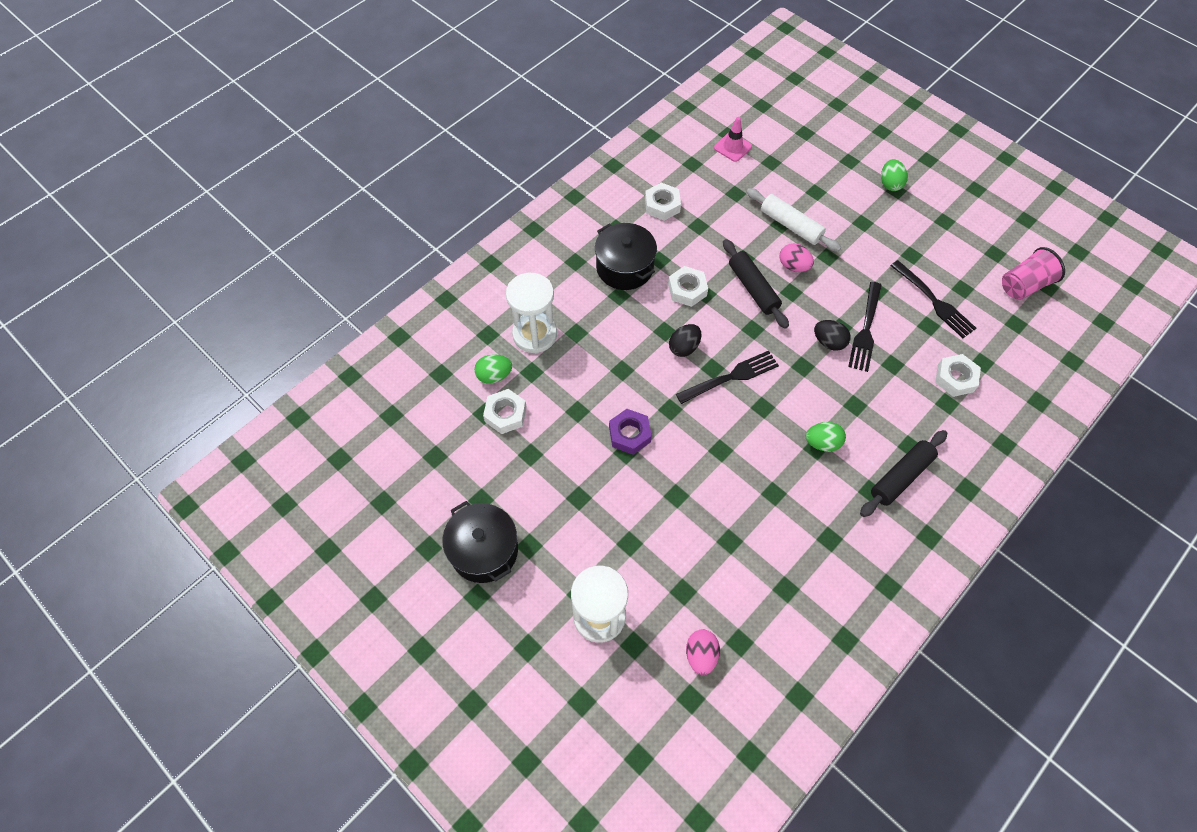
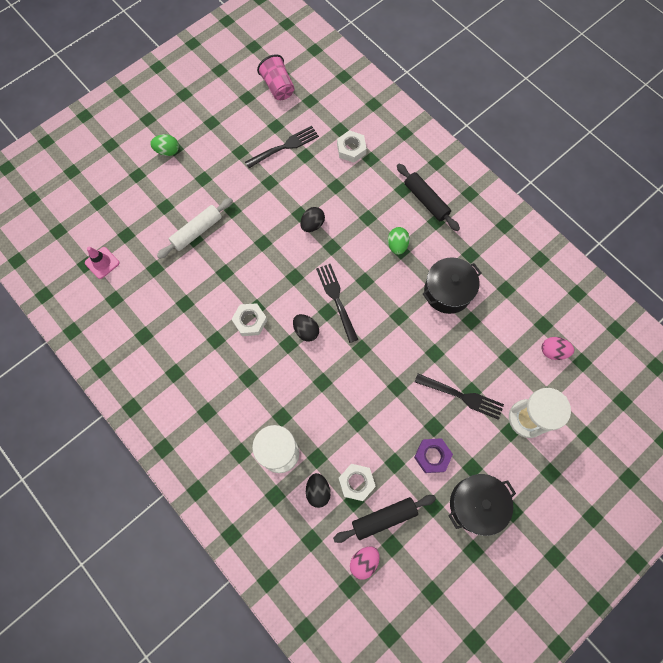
camera: 85 degrees left, 10 degrees up
(494, 375) = (318, 491): green egg -> black egg
(624, 267) = (220, 370): black pot -> black pot (447, 291)
(629, 434) = (381, 382): purple nut -> purple nut (432, 456)
(662, 205) = (157, 330): white nut -> none
(753, 288) = (255, 270): black rolling pin -> black rolling pin (384, 518)
(793, 266) = (238, 236): pink egg -> pink egg (364, 561)
(865, 329) = (303, 197): black fork -> black fork (461, 396)

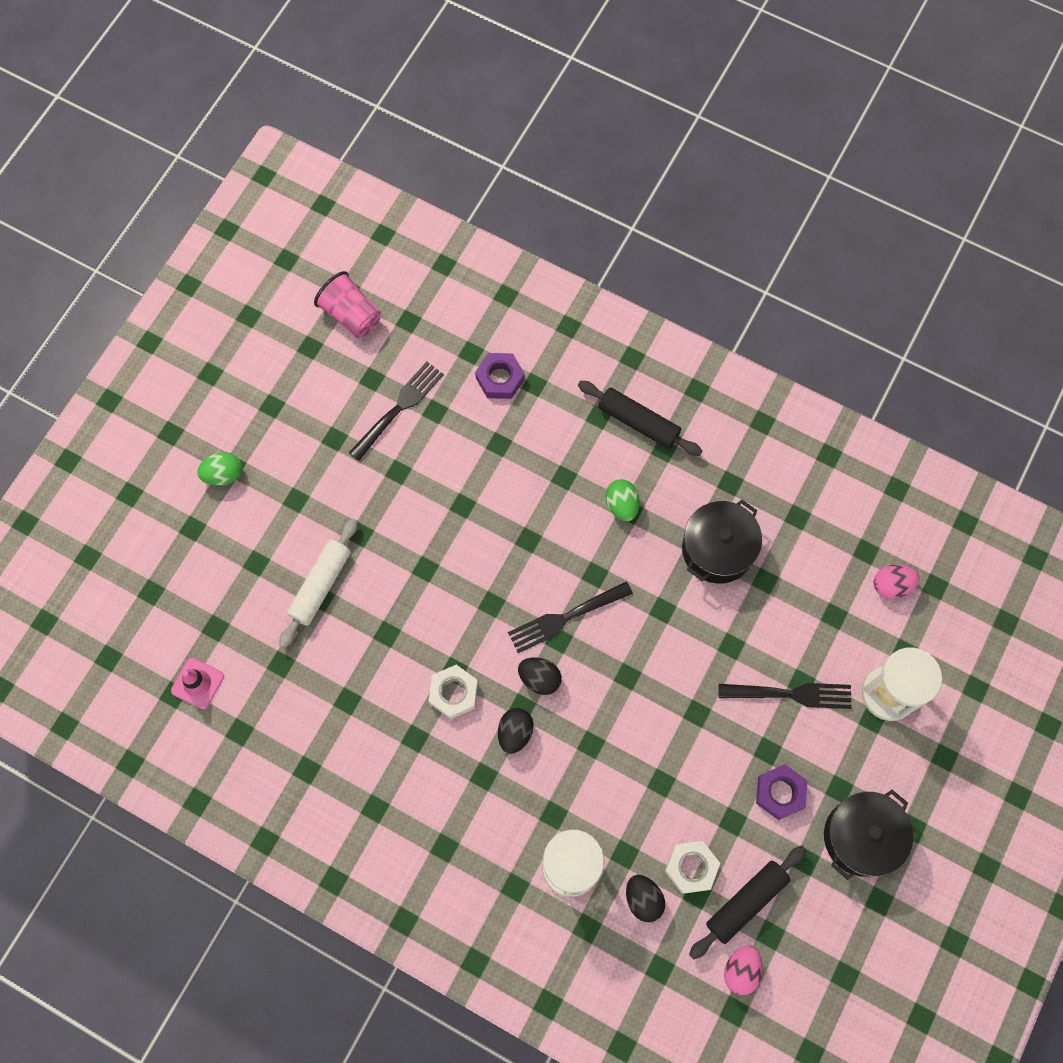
camera: 20 degrees left, 0 degrees up
(312, 225) = (487, 516): black egg -> black egg (515, 733)
(337, 300) = (566, 617): black fork -> black fork turned 75 degrees counterclockwise
(351, 149) = (500, 378): white nut -> purple nut

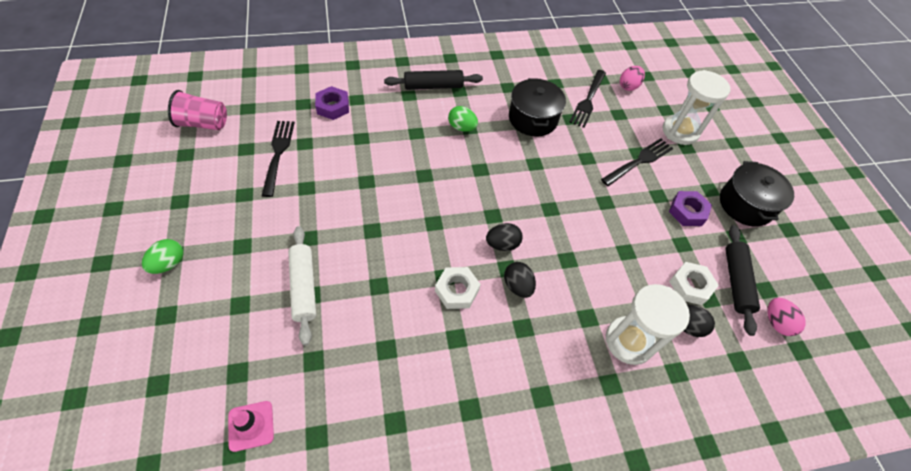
camera: 45 degrees left, 15 degrees down
(566, 617) = (485, 201): black fork -> black fork (588, 100)

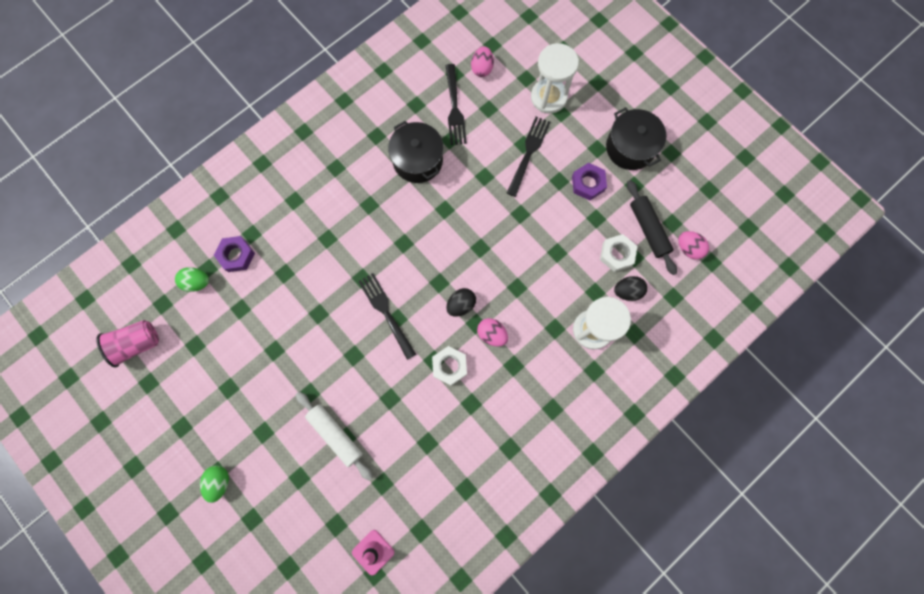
camera: 25 degrees left, 20 degrees up
(278, 154) = (226, 334): black fork -> black fork (386, 313)
(433, 86) = (309, 176): black rolling pin -> none
(462, 127) = (363, 208): green egg -> green egg (197, 282)
(517, 286) = (491, 334): black egg -> pink egg

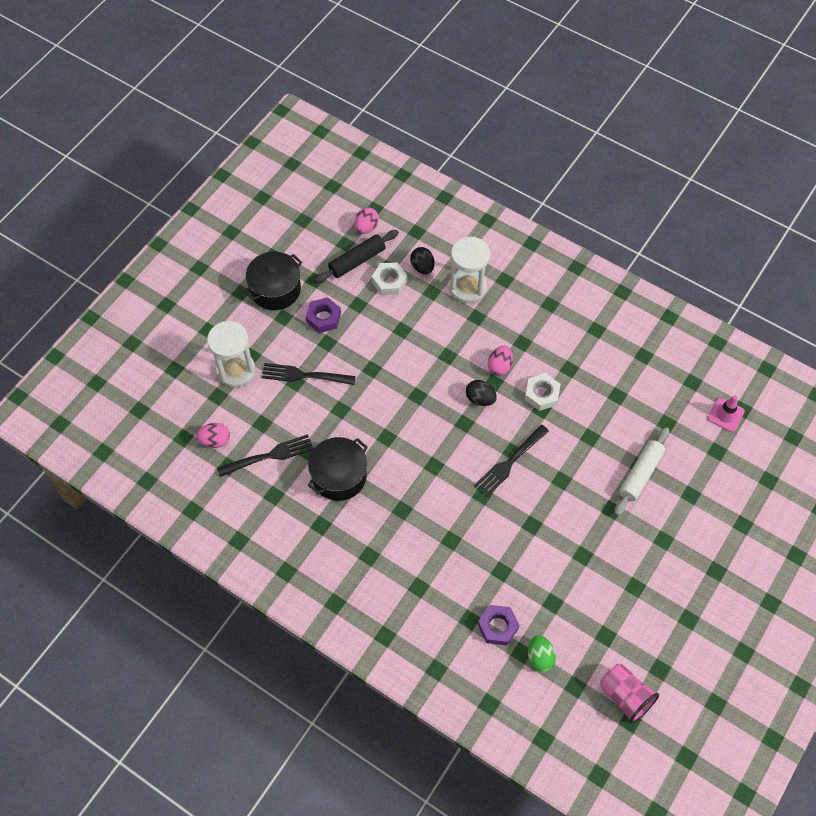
camera: 105 degrees left, 15 degrees down
(219, 482) = (723, 564): green egg -> none

